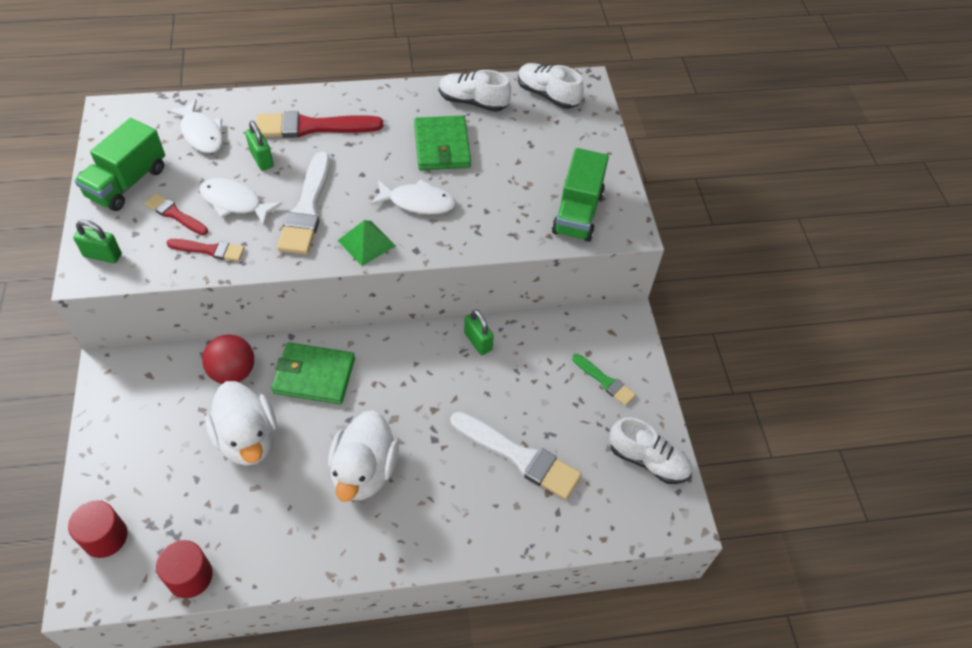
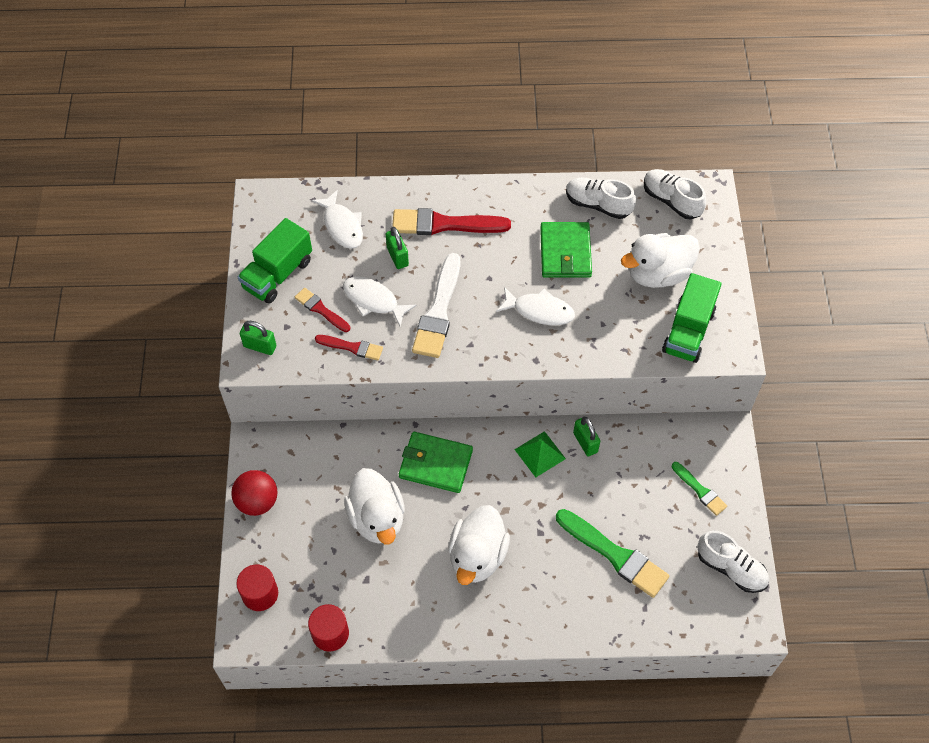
camera: 10 degrees right, 5 degrees up
(233, 372) = (364, 455): red ball -> red ball (257, 501)
(366, 243) = (491, 350): green pyramid -> green pyramid (540, 454)
(519, 457) = (615, 555): white brush -> green brush
(540, 161) = (658, 274): none -> white duck

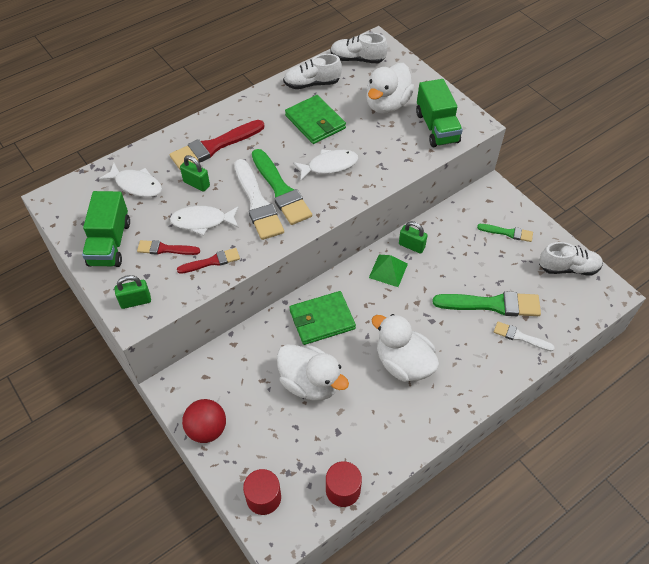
camera: 35 degrees left, 5 degrees down
(471, 310) = (281, 190): none -> green brush
(477, 556) = (403, 363): white duck -> white duck turned 150 degrees clockwise
(614, 605) = (520, 337): none -> white brush

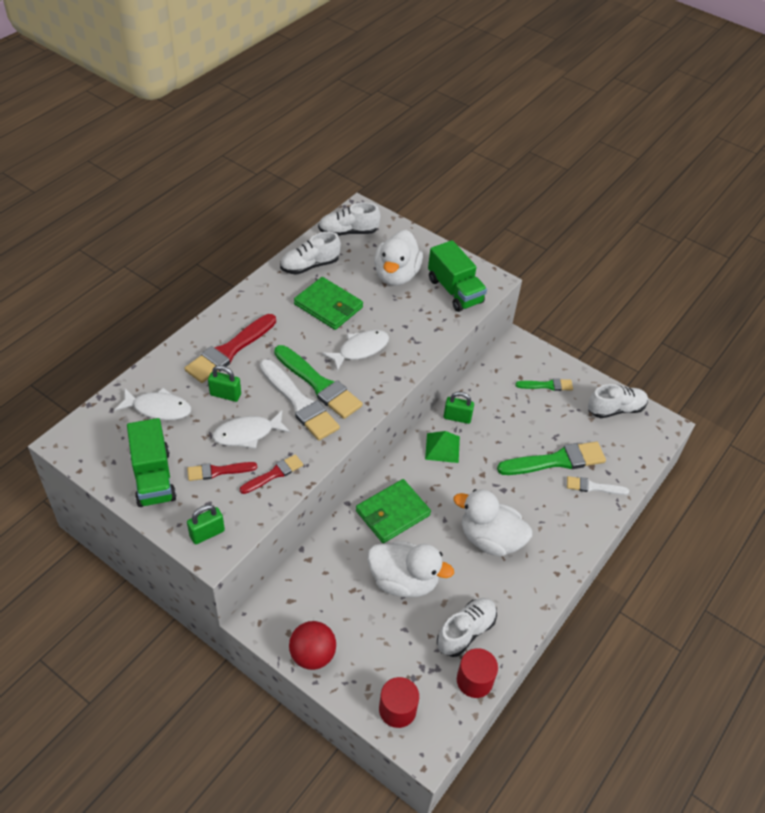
camera: 20 degrees left, 5 degrees down
(350, 443) = (466, 632): none -> white shoe

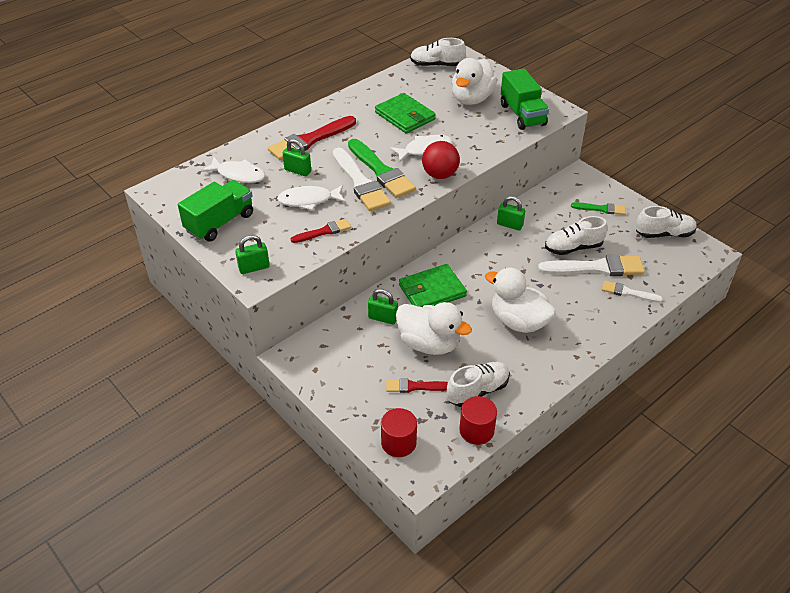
camera: 15 degrees right, 5 degrees down
(153, 477) = (220, 223): green truck -> green truck turned 135 degrees counterclockwise
(218, 471) = (276, 224): red brush -> red brush (414, 386)
(310, 265) = (396, 86): white shoe -> white shoe (573, 248)
(312, 655) = (332, 389): red ball -> red ball (440, 175)
(347, 556) = (383, 318): none -> green padlock
(442, 447) = (490, 246): green pyramid -> none
(556, 461) = (596, 268): green brush -> white brush

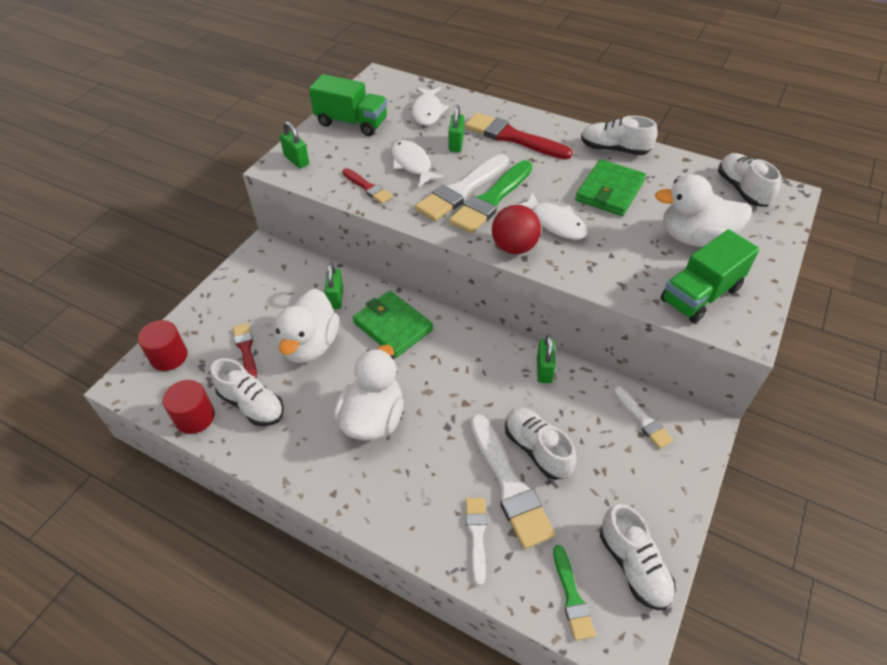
camera: 70 degrees right, 5 degrees up
(359, 99) = (614, 149): none -> white shoe
(567, 196) = (643, 419): none -> white brush
(601, 209) = (640, 467): green brush -> green brush (572, 596)

